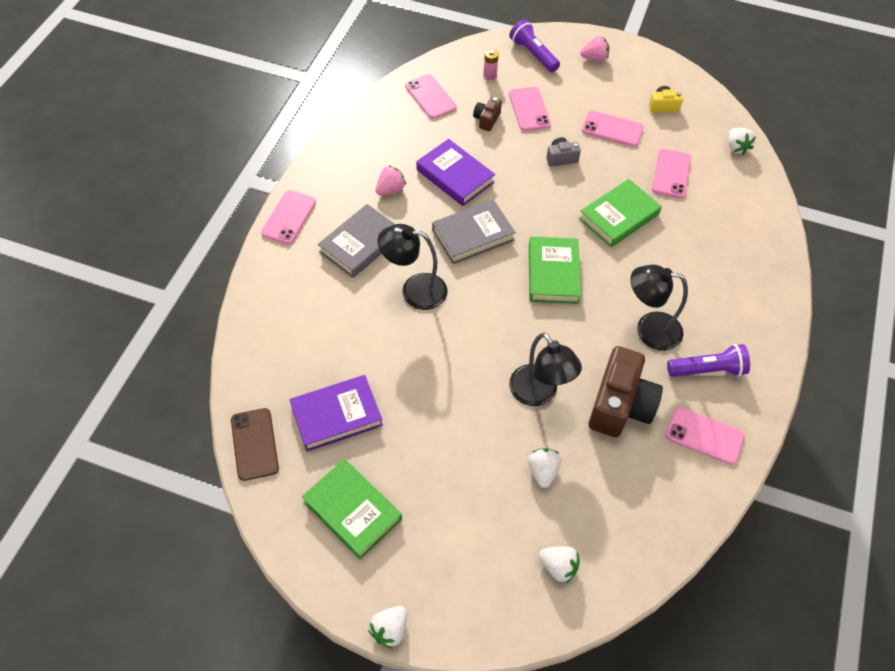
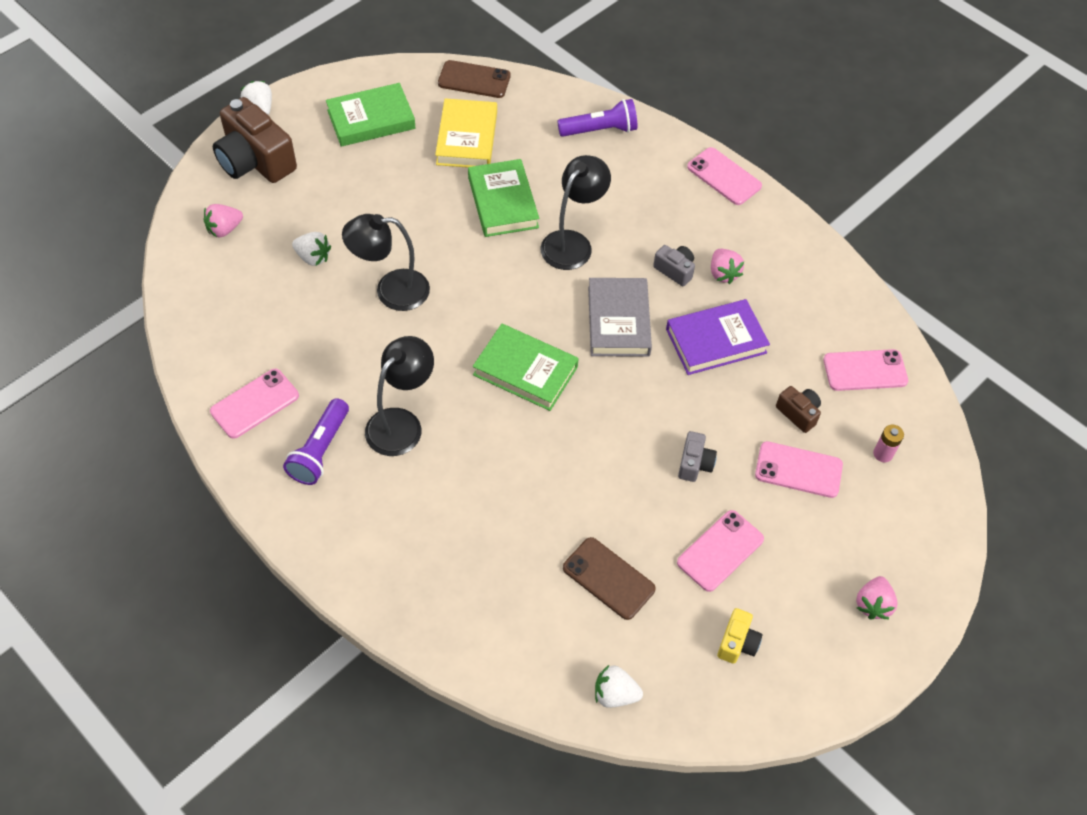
camera: 115 degrees right, 0 degrees up
(336, 415) = (467, 138): purple book -> yellow book
(360, 244) = (657, 221): grey book -> none
(404, 218) = (675, 270): none -> grey camera
(533, 54) = (909, 527): purple flashlight -> purple flashlight (600, 130)
(558, 567) = (224, 229): white strawberry -> pink strawberry
(619, 217) = (570, 478): green book -> green book (502, 202)
(620, 405) = (335, 350): brown camera -> brown camera (255, 161)
(671, 174) = (608, 578): pink phone -> brown phone

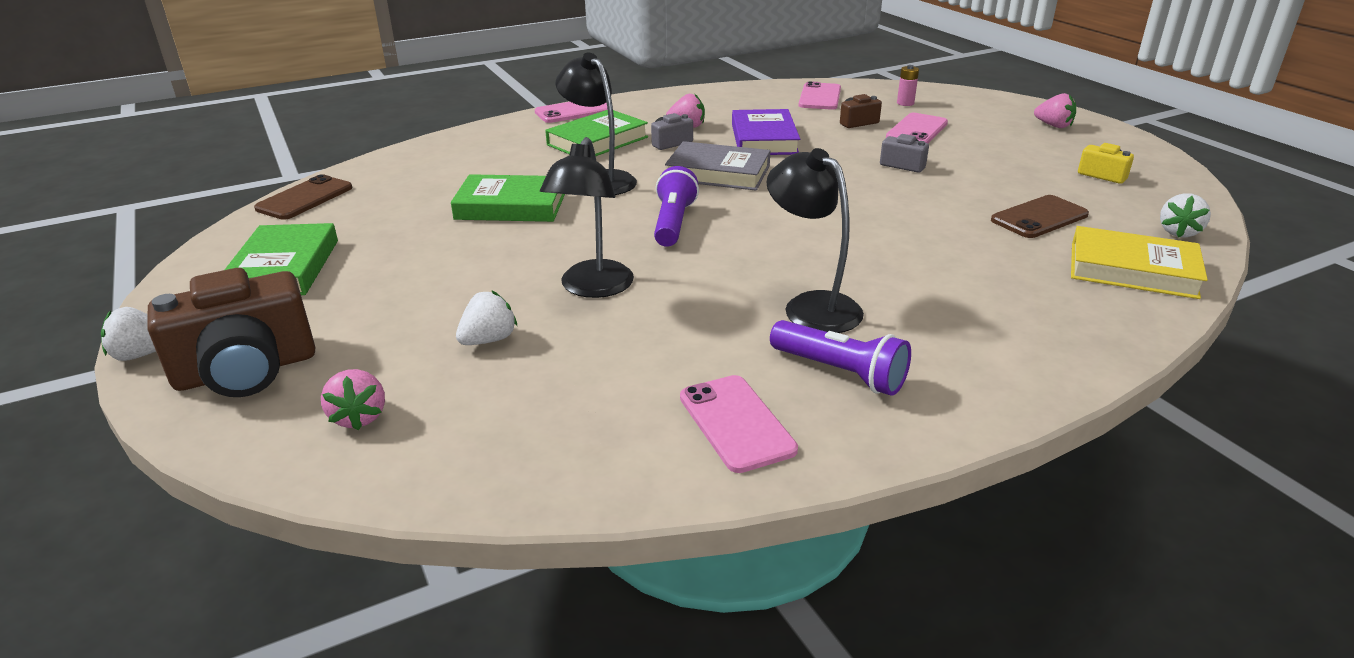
camera: 70 degrees left, 25 degrees down
(467, 138) = (392, 213): yellow book -> yellow book (1132, 270)
(525, 370) = (761, 224): green book -> green book (597, 141)
(600, 130) = (459, 149): purple flashlight -> purple flashlight (673, 223)
(720, 551) = (1003, 168): pink phone -> none

